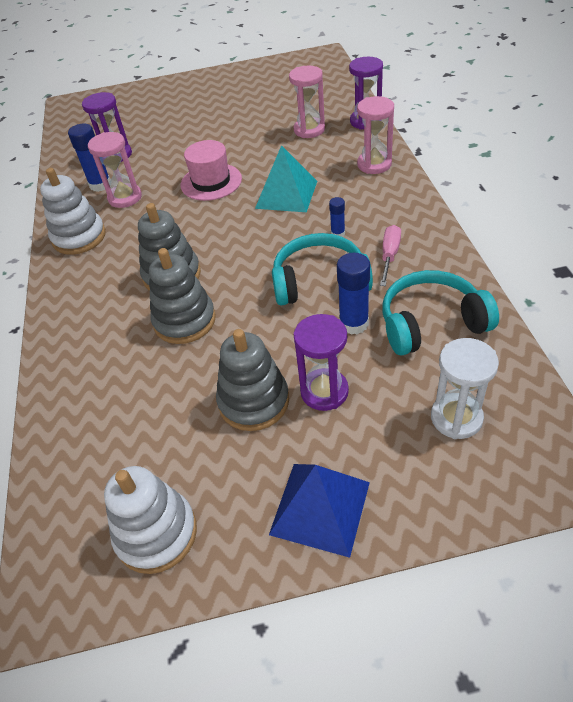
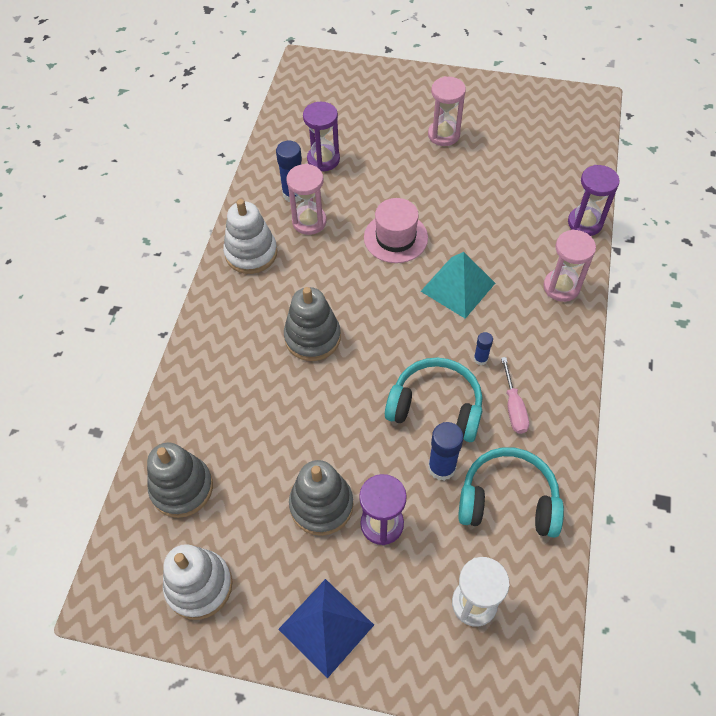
camera: 20 degrees right, 10 degrees up
(184, 321) = (302, 394): grey stacking toy -> grey stacking toy (182, 488)
(309, 130) = (522, 209): pink hourglass -> pink hourglass (443, 135)
(389, 255) = (513, 407): pink screwdriver -> pink screwdriver turned 135 degrees clockwise

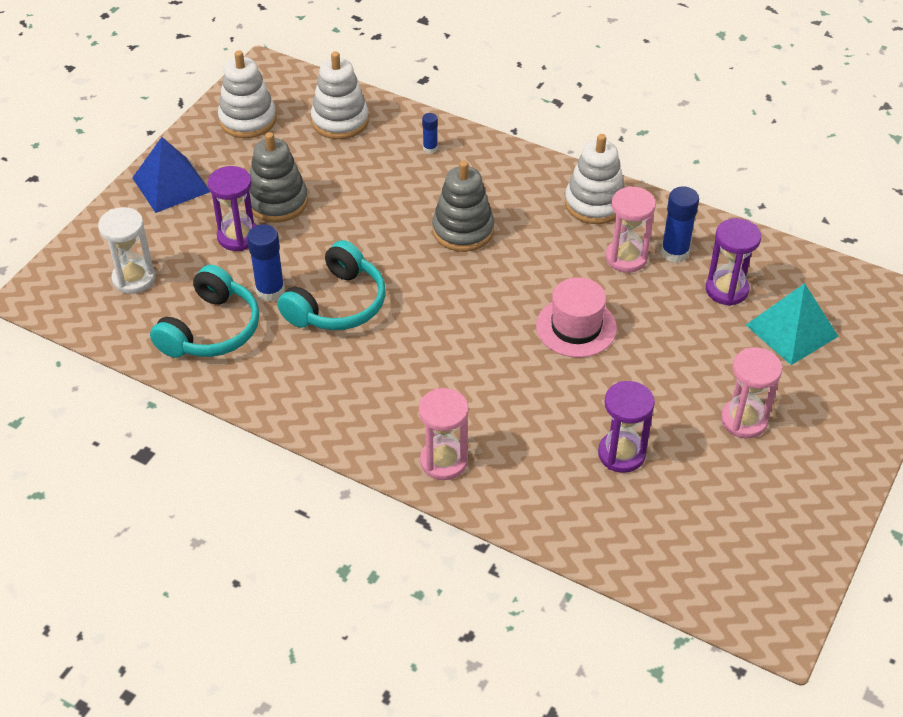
camera: 105 degrees right, 10 degrees down
(182, 488) = (340, 121): grey stacking toy -> white stacking toy
(458, 287) = (482, 364): turquoise pyramid -> turquoise pyramid (791, 330)
(480, 359) = (377, 356): blue glue stick -> blue glue stick (430, 148)
(513, 407) = (306, 365): pink screwdriver -> none
(585, 223) = (536, 524): purple hourglass -> purple hourglass (621, 454)

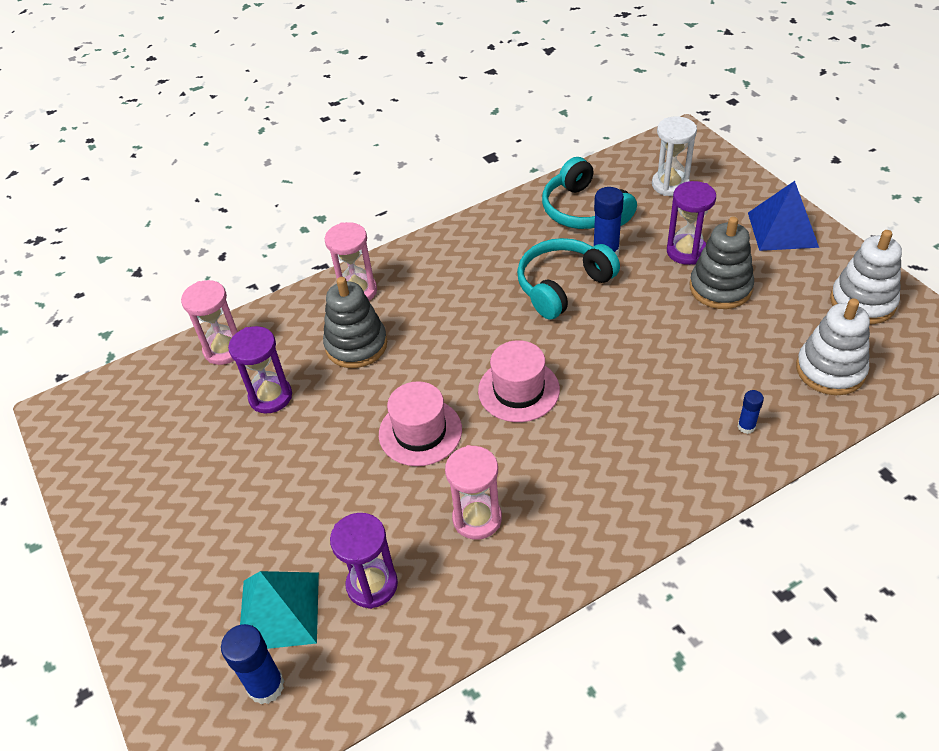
camera: 125 degrees right, 0 degrees up
(337, 304) = (563, 286): turquoise headphones -> turquoise headphones turned 75 degrees clockwise
(463, 230) = (601, 403): grey stacking toy -> grey stacking toy (356, 345)
(486, 284) = (518, 390): none -> pink hat
(594, 204) = (574, 533): white stacking toy -> none
(674, 253) = (454, 567): blue glue stick -> blue glue stick (266, 686)
(744, 420) = (224, 501): pink hourglass -> pink hourglass (224, 349)

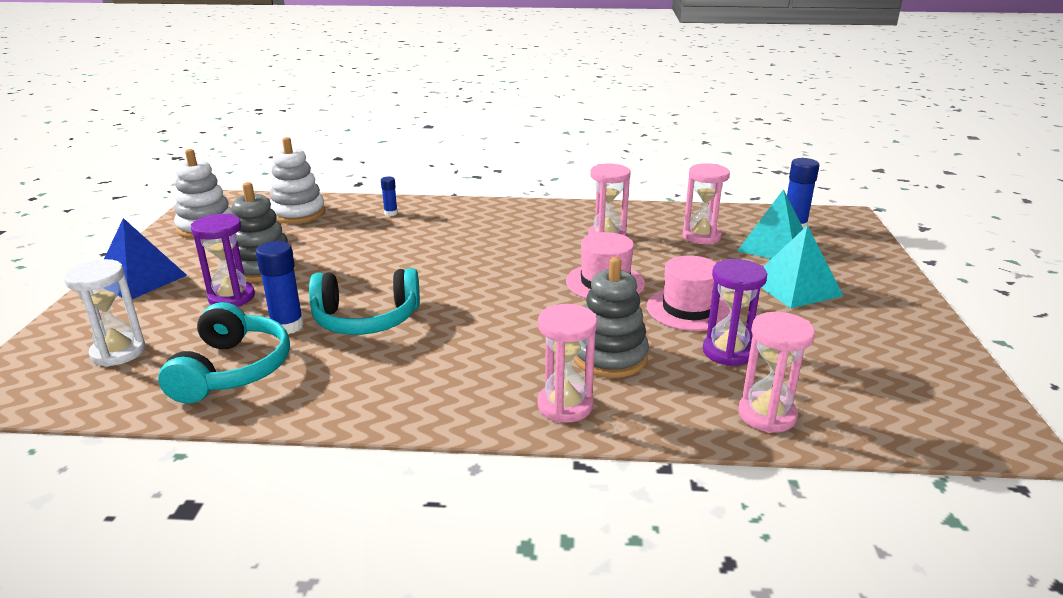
camera: 150 degrees left, 20 degrees down
(235, 528) = (795, 287): none -> turquoise pyramid
(372, 585) = (701, 236): purple hourglass -> pink hourglass
(518, 390) = (502, 275): pink hat -> pink hat (688, 309)

